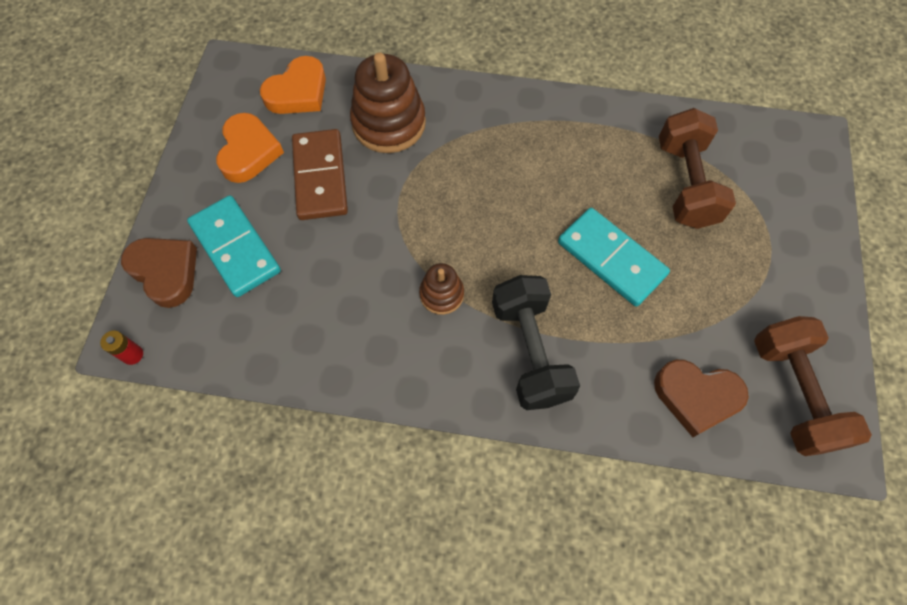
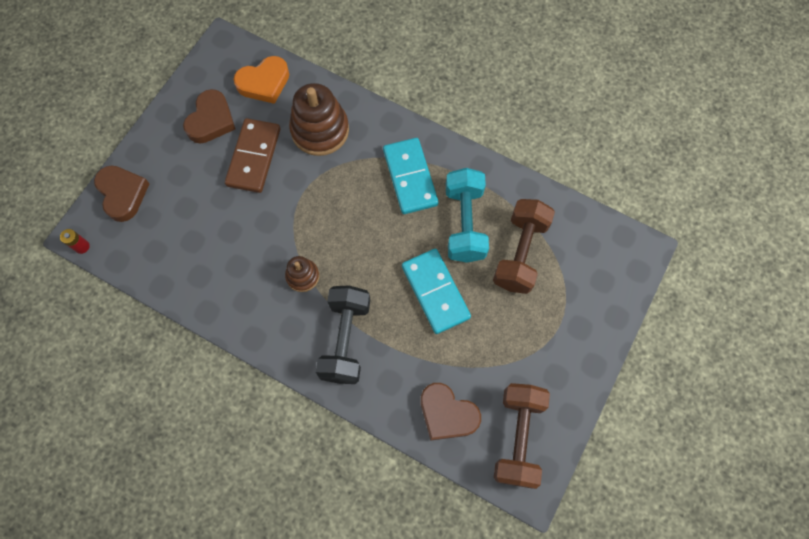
camera: 20 degrees right, 5 degrees up
(235, 248) = (175, 192): turquoise domino -> turquoise domino (410, 177)
(249, 152) = (211, 120): orange heart -> brown heart
(606, 172) = (464, 223): none -> turquoise dumbbell

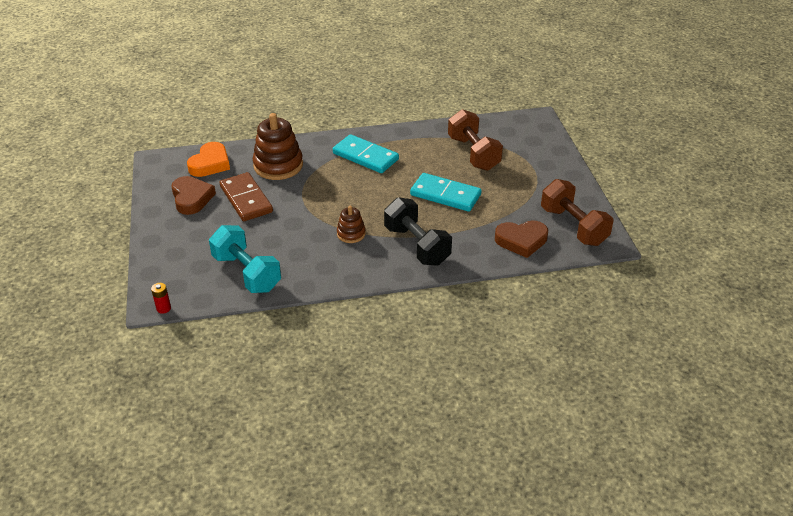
camera: 40 degrees left, 30 degrees down
(123, 194) = (165, 266): brown heart -> none
(464, 223) = (425, 158): turquoise dumbbell -> turquoise dumbbell (247, 273)

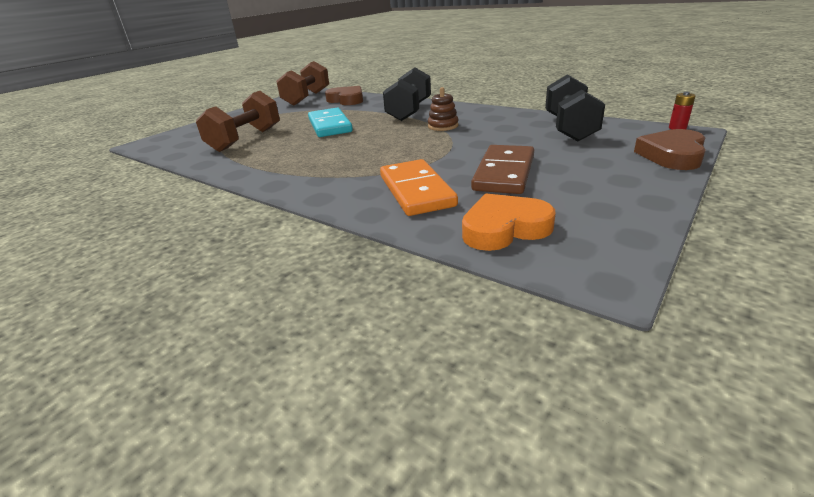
camera: 130 degrees left, 10 degrees down
(191, 198) = (577, 196): brown heart -> brown heart (672, 155)
(247, 273) = (569, 128): turquoise dumbbell -> black dumbbell
(278, 165) = (416, 191): brown stacking toy -> orange domino
(365, 156) = (319, 166): turquoise domino -> none

